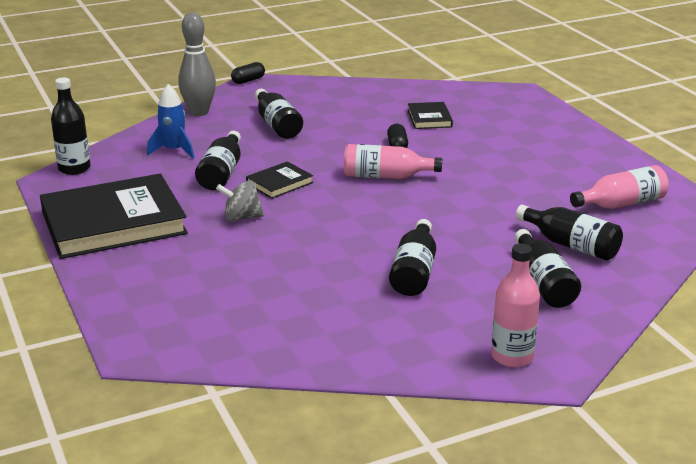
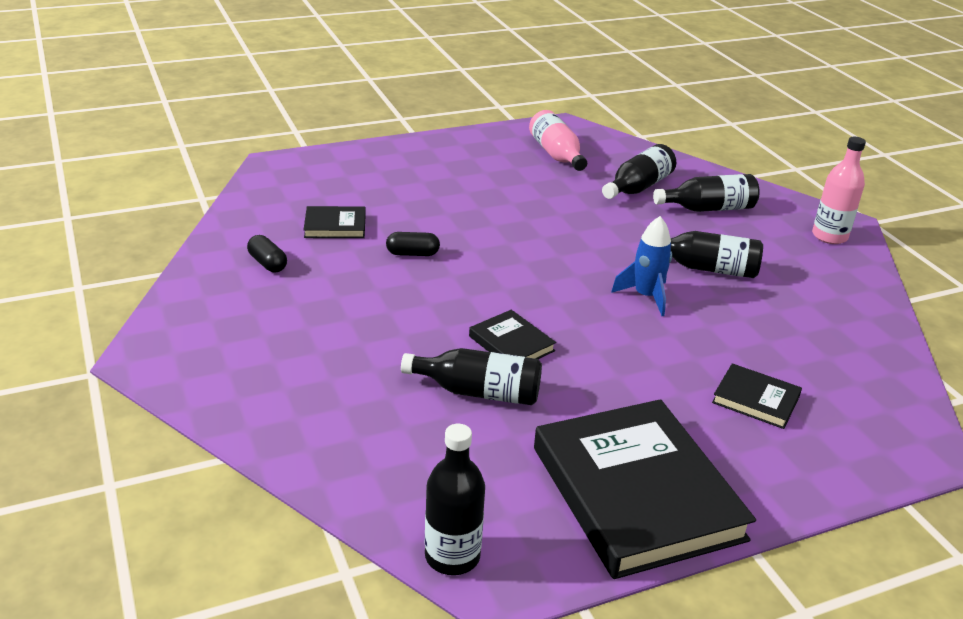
camera: 90 degrees left, 5 degrees up
(173, 151) = (397, 441): blue rocket -> blue rocket (646, 296)
(199, 112) = (250, 417): grey bowling pin -> none
(210, 277) = (755, 399): none -> black book
(241, 217) = (607, 375): grey spinning top -> none
(248, 80) = (131, 365): black capsule -> black capsule (267, 263)
(277, 125) = (323, 340): black bottle -> none
(386, 176) = (495, 267): pink bottle -> none

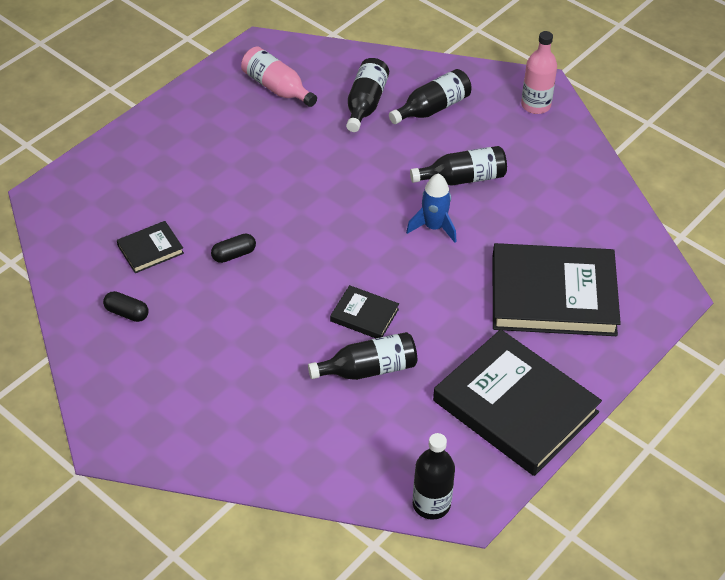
camera: 25 degrees left, 15 degrees up
(755, 399) = (553, 295): black book -> black book, size x2.23

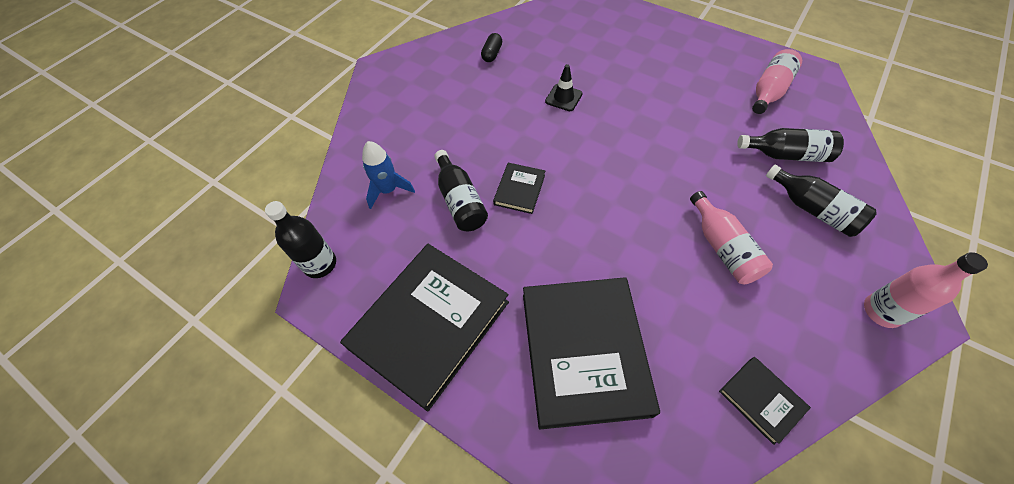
camera: 85 degrees right, 10 degrees up
(150, 249) = (554, 53): black book -> black book (761, 400)
(234, 254) = (563, 98): black capsule -> black traffic cone
(434, 227) = (643, 230): blue rocket -> blue rocket (388, 190)
(463, 178) = (722, 247): black bottle -> pink bottle

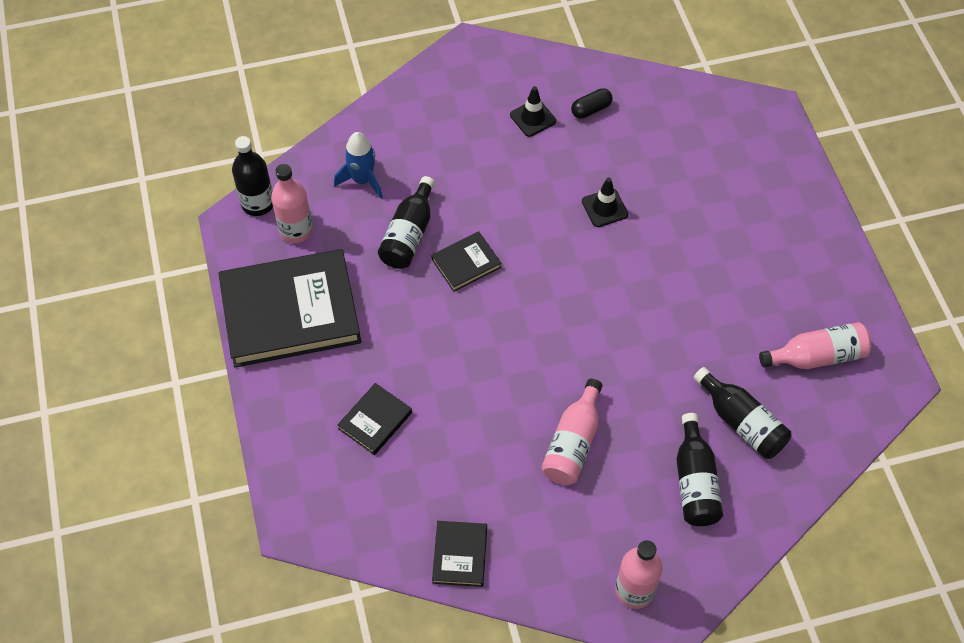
camera: 40 degrees right, 0 degrees up
(371, 260) = (296, 230): none -> pink bottle
(462, 80) = (533, 118): none -> black traffic cone
(583, 352) = (375, 420): black book -> black book, size x0.45

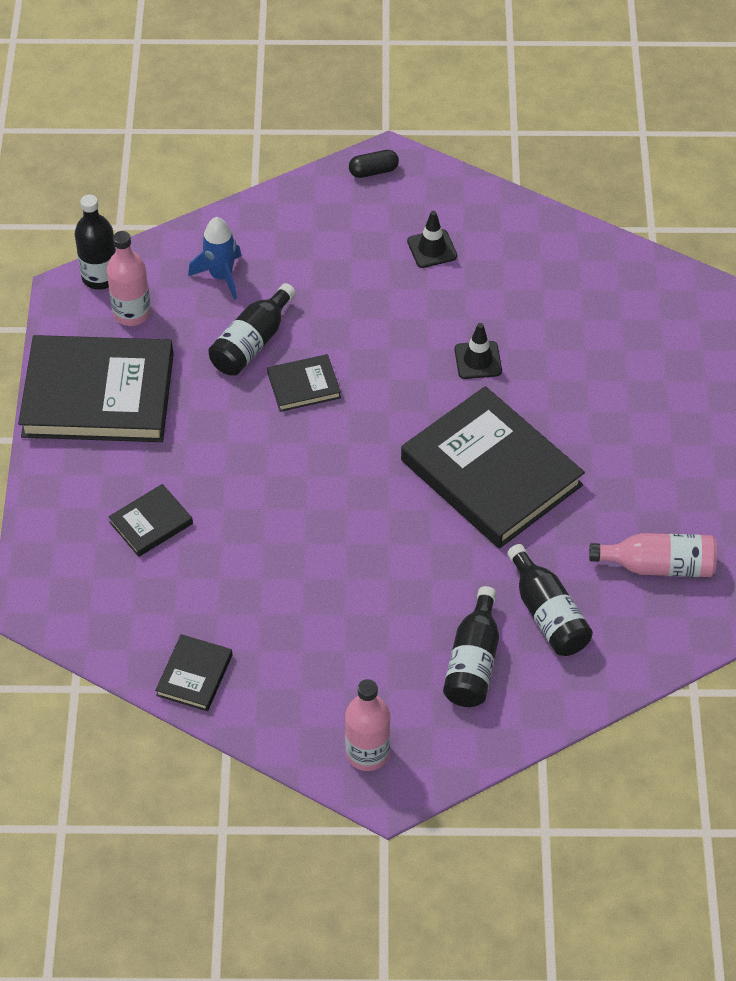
camera: 15 degrees right, 5 degrees down
(573, 443) = (354, 593): pink bottle -> none
(591, 109) = (501, 253): black capsule -> black capsule (373, 171)
(650, 305) = (491, 472): none -> black book

